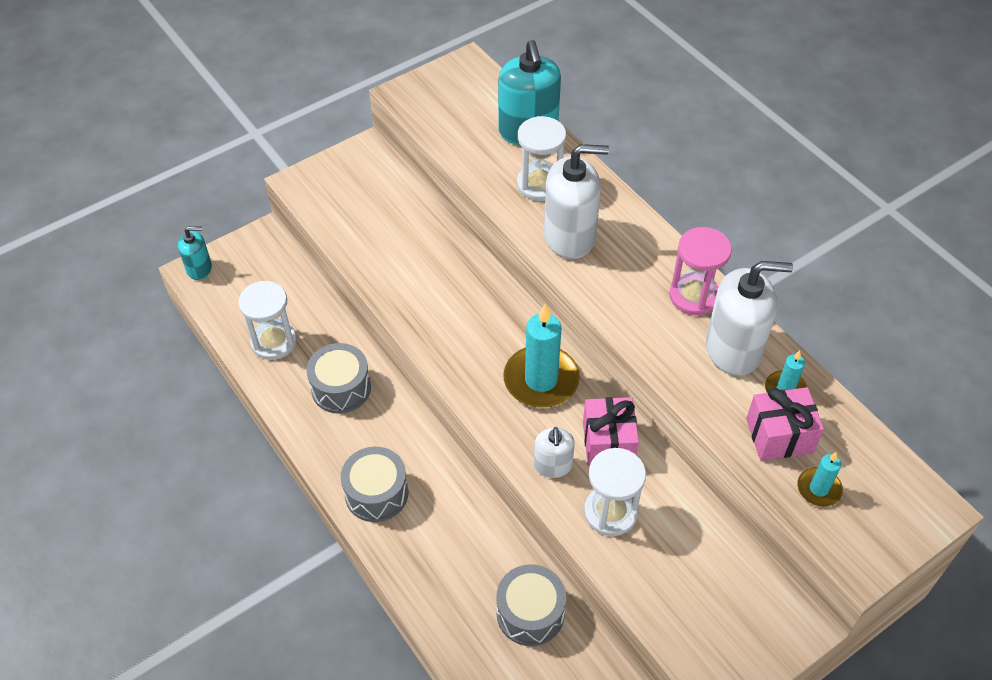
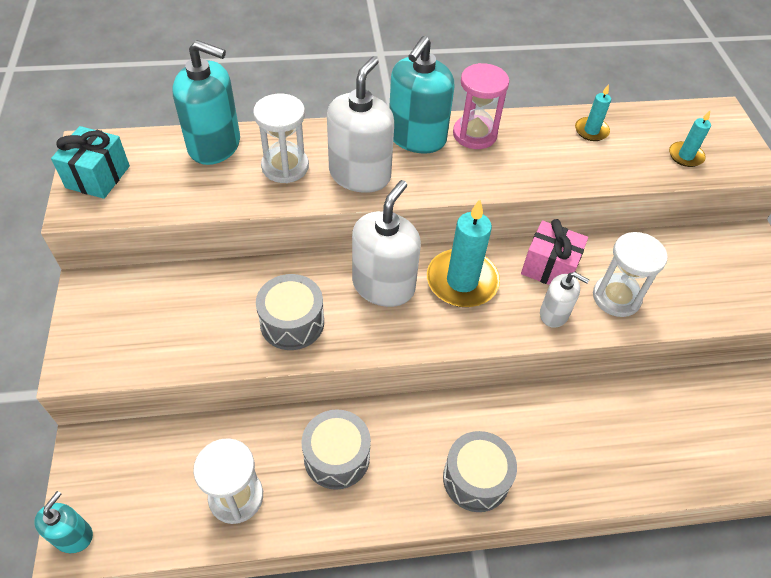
camera: 65 degrees left, 0 degrees up
(441, 86) = (98, 177): none -> turquoise gift
(530, 613) = (648, 411): grey drum -> grey drum (292, 322)
(651, 255) = (416, 137): none -> turquoise soap dispenser
(733, 349) = (539, 138): white soap dispenser -> white soap dispenser (383, 286)
(779, 436) = (631, 153): pink gift -> none

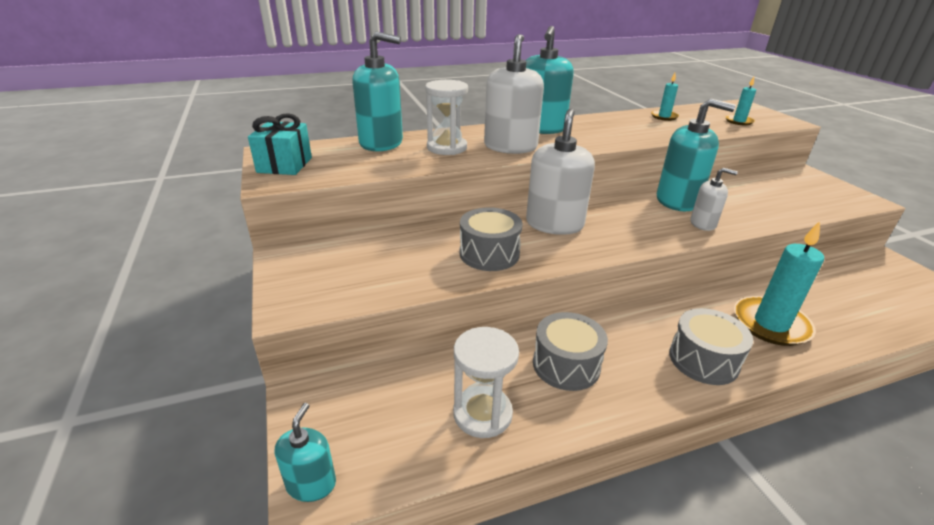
camera: 10 degrees left, 20 degrees down
(462, 281) = (616, 215): turquoise candle -> turquoise candle (771, 324)
(474, 134) = (583, 124): pink hourglass -> none
(549, 268) = (677, 201): pink gift -> turquoise soap dispenser
(616, 297) = (741, 210): white hourglass -> none

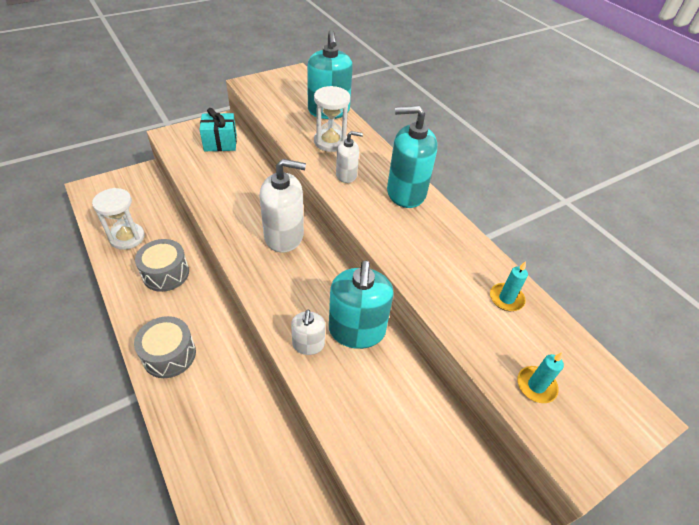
camera: 75 degrees right, 15 degrees up
(284, 165) = (275, 82): turquoise gift -> turquoise gift (220, 143)
(311, 483) = (92, 186): turquoise soap dispenser -> none
(489, 254) = (232, 203): grey drum -> none
(510, 146) = (346, 175): white soap dispenser -> white soap dispenser, size x0.55
(771, 324) = (216, 418): turquoise candle -> none

